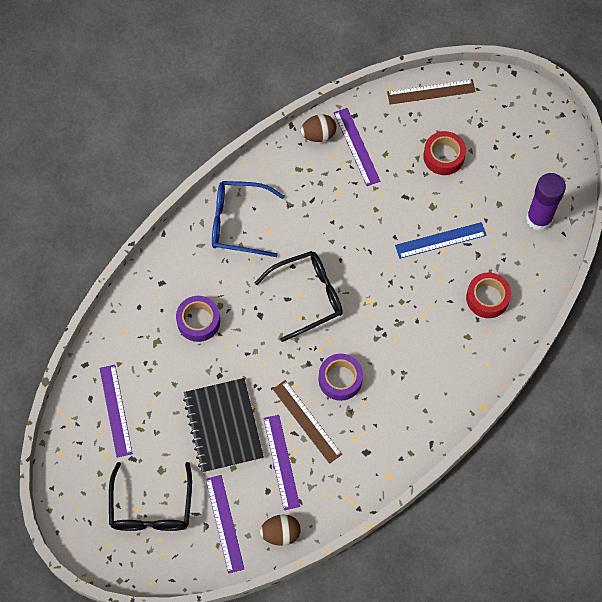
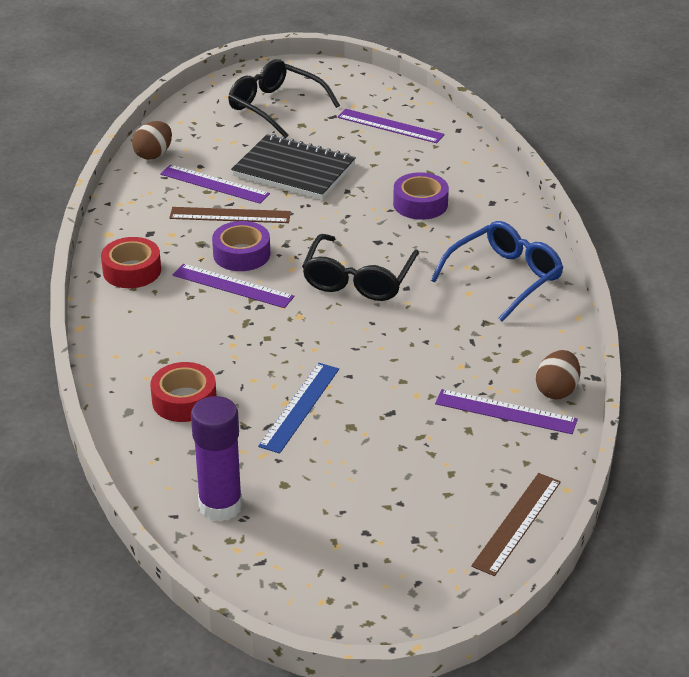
camera: 130 degrees right, 30 degrees down
(224, 523) = (206, 133): purple ruler -> purple ruler (232, 286)
(443, 156) = (407, 476): red tape -> red tape (132, 271)

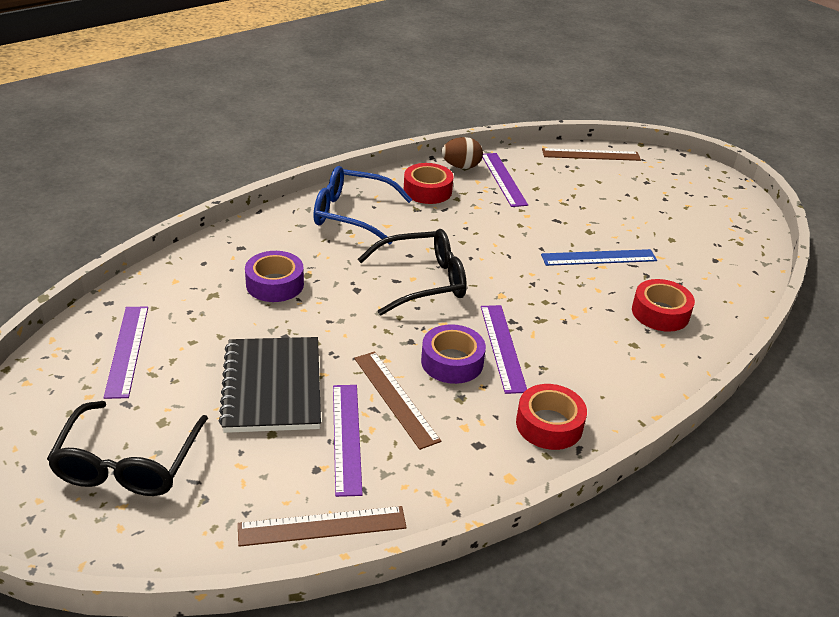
camera: 125 degrees left, 0 degrees up
(153, 155) = (322, 526): brown egg -> brown ruler
(220, 506) = (722, 256): purple glue stick -> none
(518, 343) = (427, 191): none -> red tape

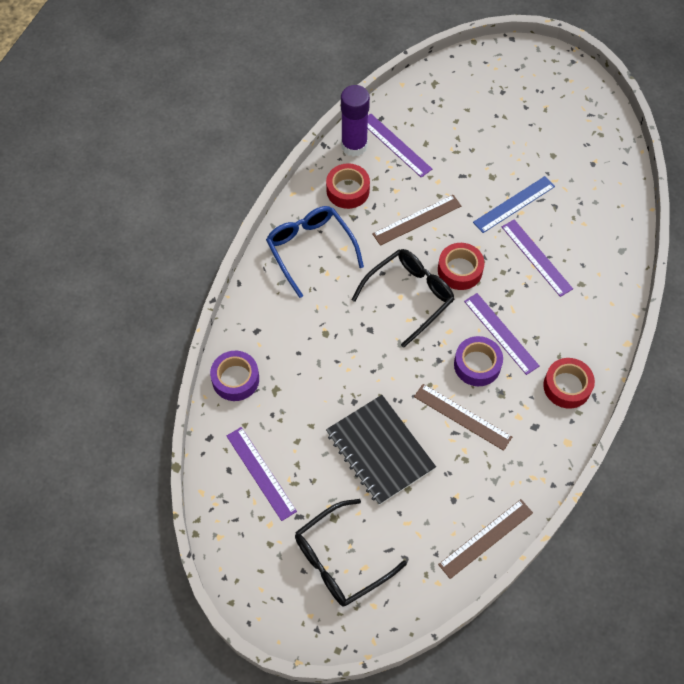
camera: 25 degrees left, 25 degrees up
(128, 464) = (340, 560): black glasses -> black glasses turned 75 degrees clockwise
(275, 284) = (310, 356): purple tape -> purple tape (235, 379)
(346, 437) = (454, 465): purple ruler -> purple ruler (536, 257)
(351, 214) = (310, 249): blue glasses -> blue glasses turned 75 degrees clockwise
(461, 166) = (354, 145): brown egg -> purple glue stick
(591, 155) = (443, 77): brown ruler -> brown ruler (417, 220)
(660, 313) = (583, 242): red tape -> red tape (460, 270)

